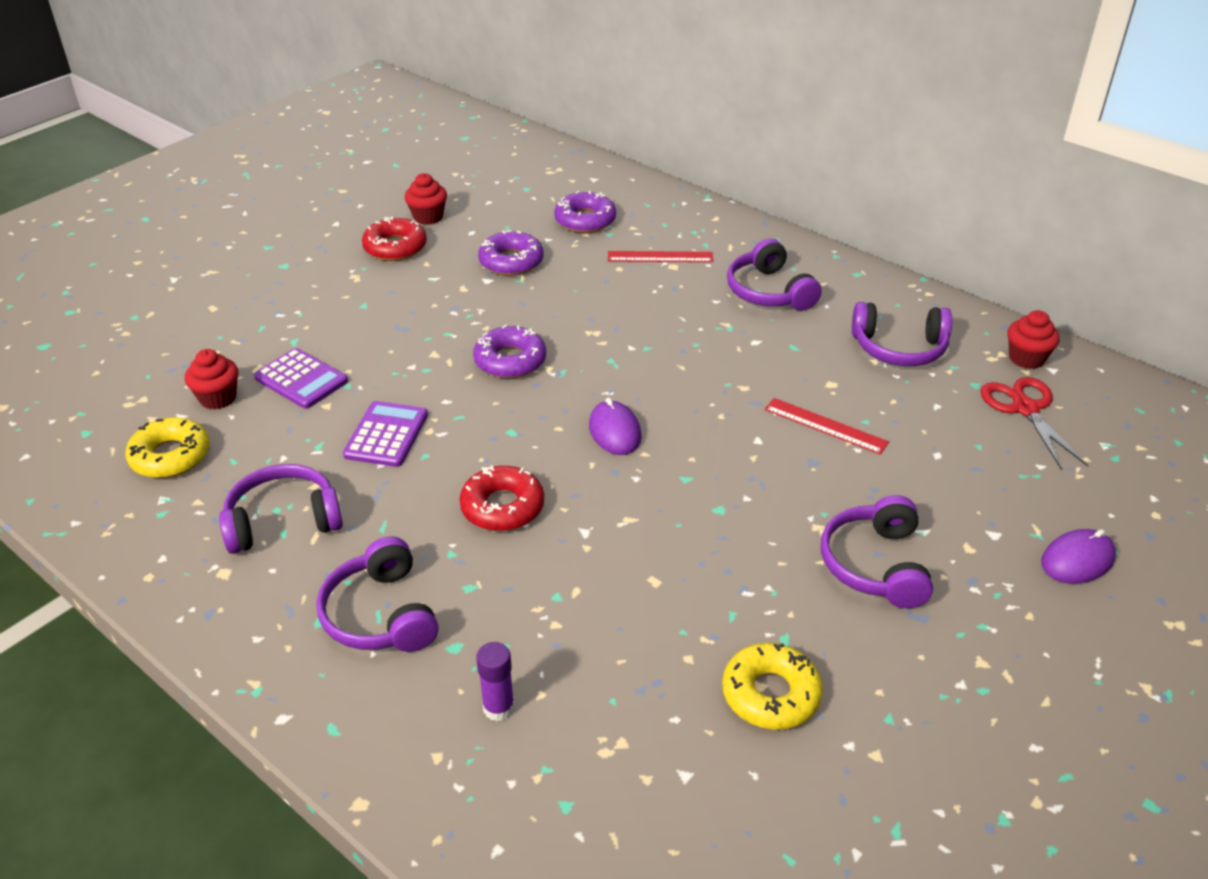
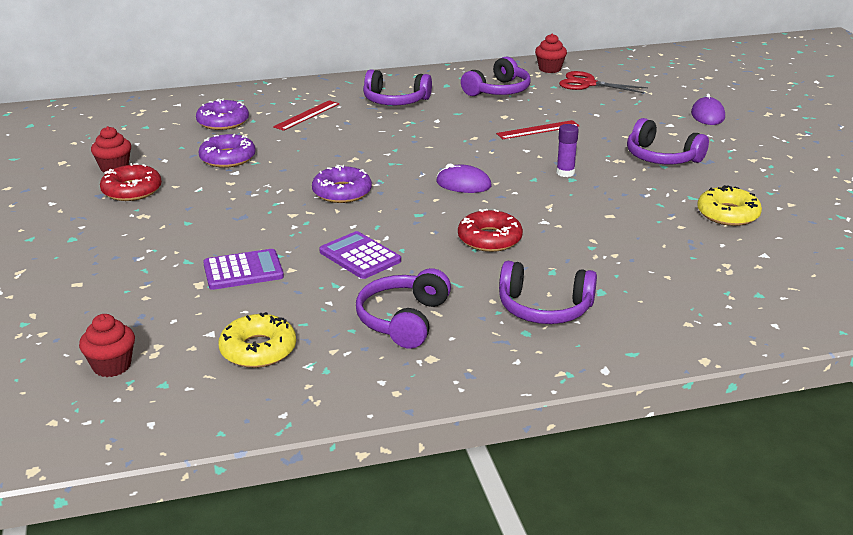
camera: 55 degrees left, 10 degrees down
(218, 398) = (212, 311): red cupcake -> red cupcake (112, 366)
(498, 708) = (666, 292): purple glue stick -> purple glue stick (565, 173)

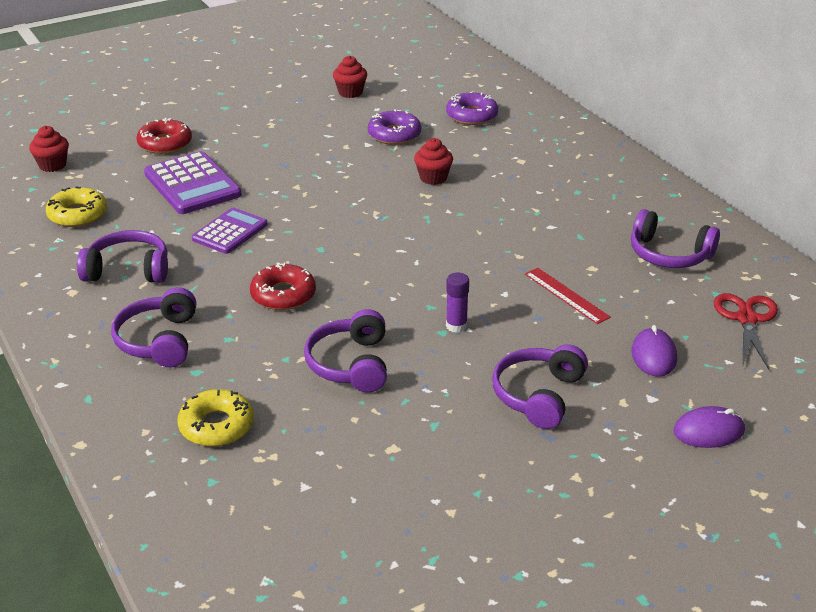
camera: 75 degrees right, 5 degrees up
(132, 190) = (312, 109): red donut -> red donut (165, 143)
(243, 271) = (192, 184): purple calculator -> purple calculator, size x1.52
(307, 115) = (514, 152): red ruler -> none
(342, 192) = (350, 202): purple donut -> none
(395, 101) = (587, 193): purple headphones -> purple headphones (350, 364)
(463, 184) = (397, 264): purple mouse -> purple mouse (654, 356)
(549, 69) = (776, 284): red cupcake -> red cupcake (433, 178)
(728, 214) = (399, 455): yellow donut -> yellow donut (216, 426)

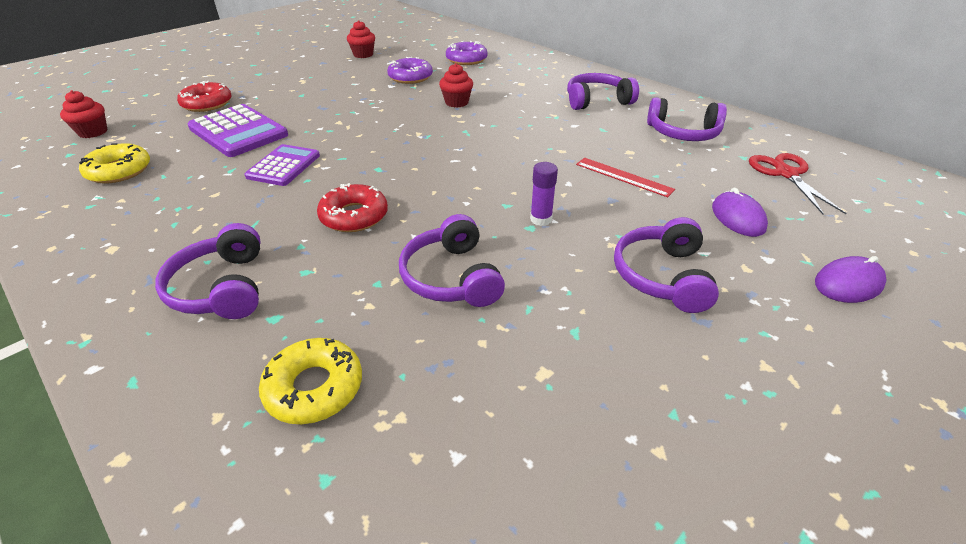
camera: 15 degrees left, 5 degrees up
(128, 270) = (178, 216): purple headphones -> purple headphones (597, 101)

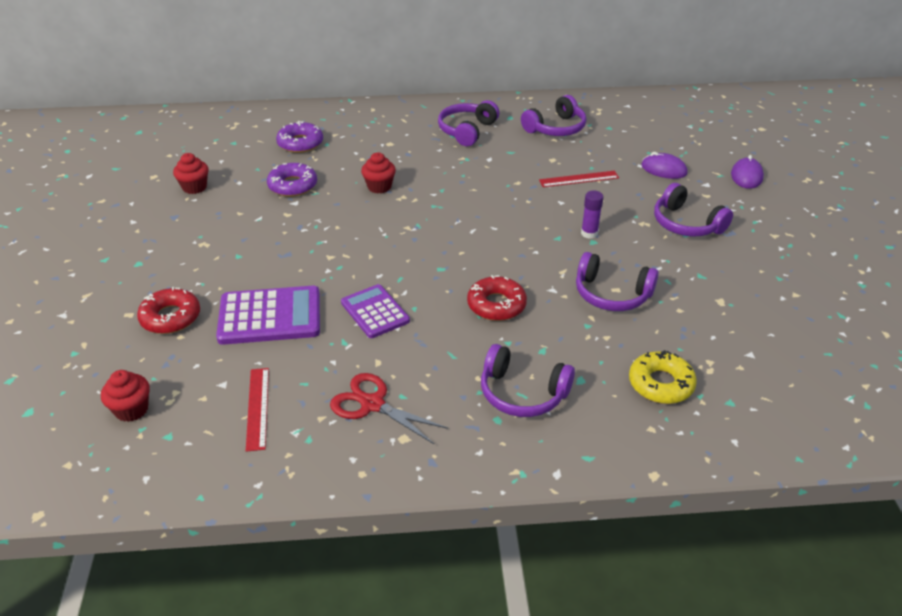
camera: 50 degrees left, 0 degrees up
(119, 171) = (257, 408): yellow donut -> red ruler
(786, 174) = (642, 127): red scissors -> red scissors (372, 404)

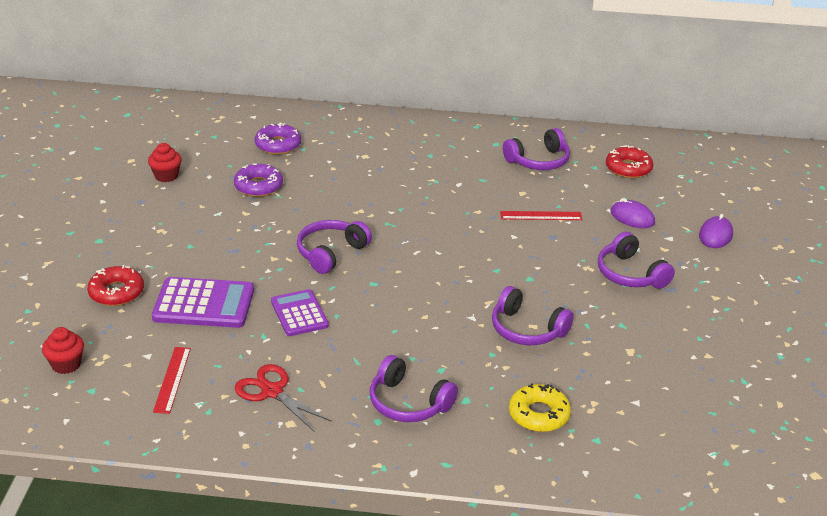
camera: 10 degrees right, 5 degrees down
(379, 187) = (341, 198): red cupcake -> none
(467, 130) = (446, 152): purple headphones -> purple headphones (330, 253)
(496, 305) = (413, 323): red donut -> red donut (628, 168)
(589, 233) = (529, 270): purple glue stick -> none

